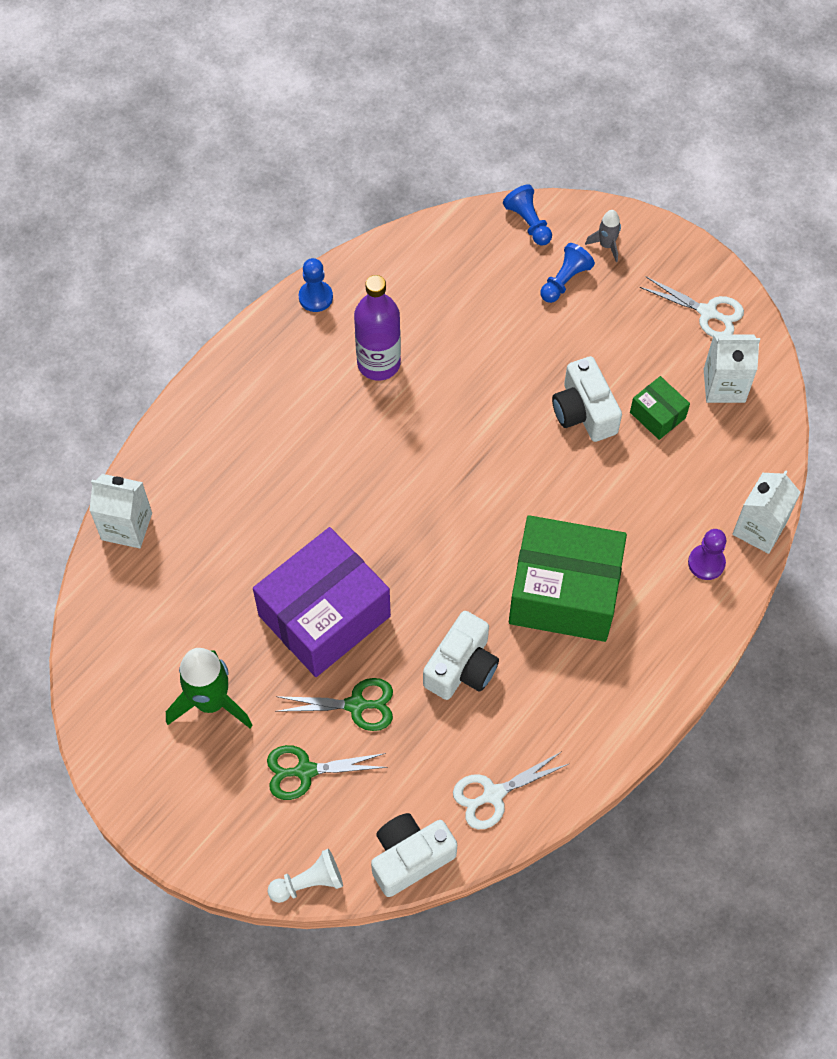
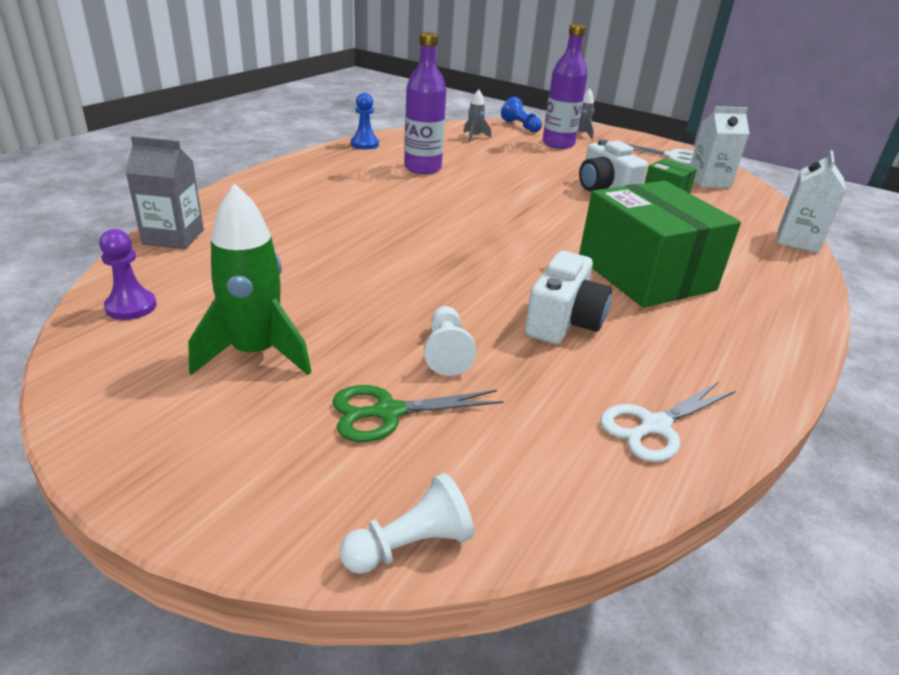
camera: 10 degrees left, 30 degrees down
(127, 526) = (173, 237): white carton -> grey carton
(324, 615) = (395, 289): purple box -> none
(356, 705) = (446, 352): green scissors -> white pawn
(410, 858) = (567, 502): white camera -> none
(457, 265) = (474, 137): none -> grey rocket
(564, 280) = (558, 144): blue pawn -> purple bottle
(564, 592) = (645, 274): green box -> green box turned 60 degrees clockwise
(706, 563) = (767, 257): purple pawn -> purple pawn (131, 307)

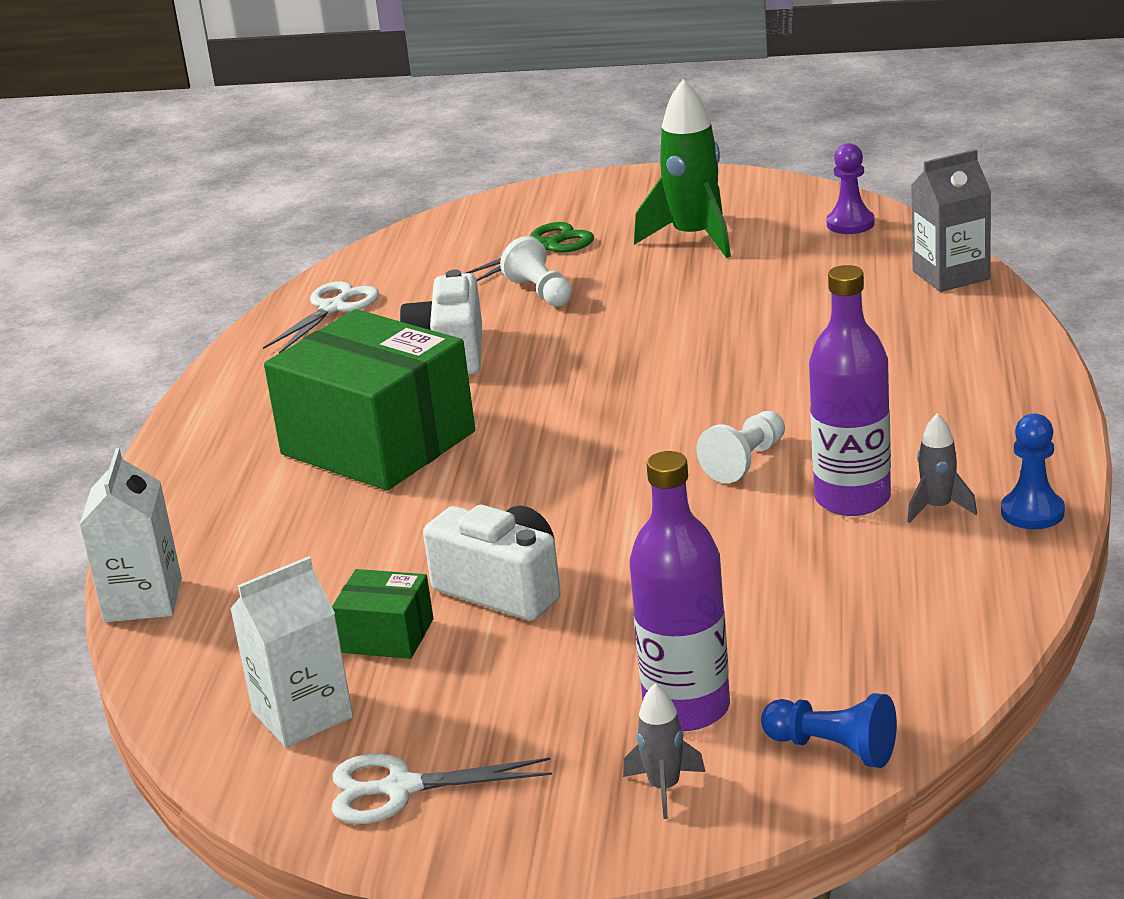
camera: 160 degrees right, 5 degrees down
(410, 545) = (470, 210): white pawn -> white pawn (745, 462)
(474, 137) = (879, 641): grey rocket -> grey rocket (938, 508)

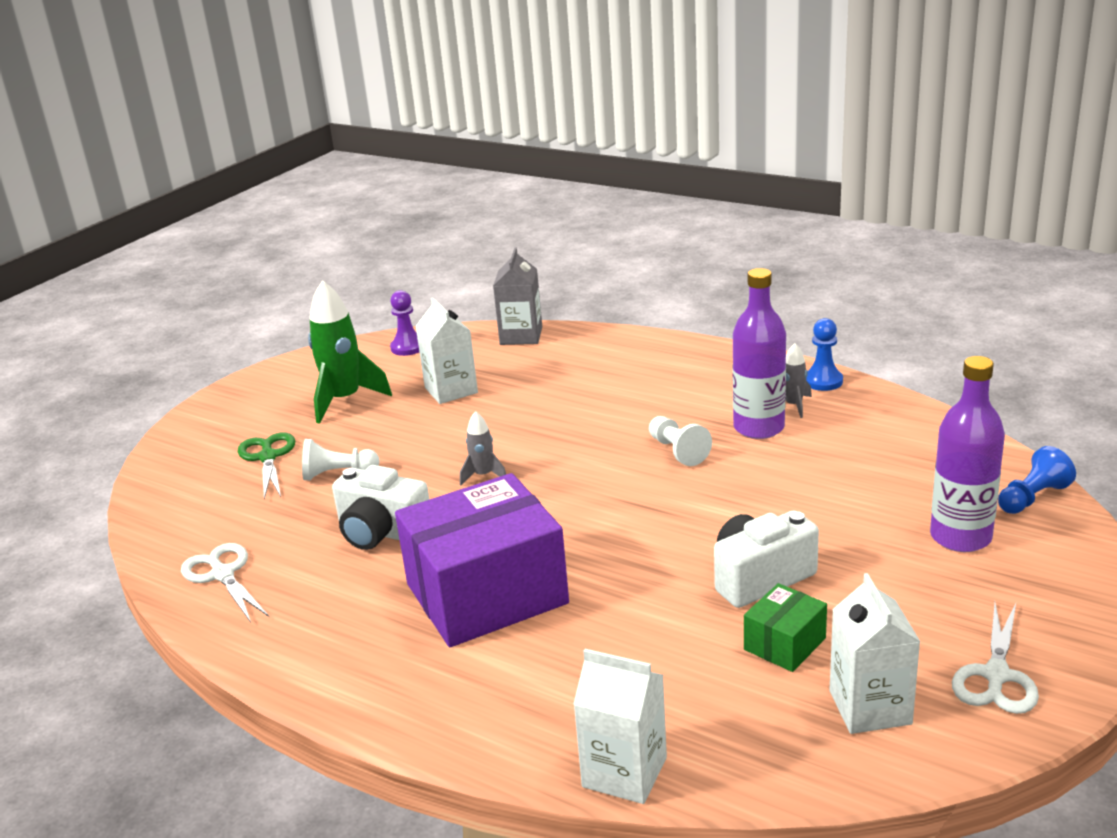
camera: 65 degrees left, 0 degrees up
(378, 443) = (487, 594): green box -> purple box
(664, 788) = (1046, 565): grey rocket -> grey rocket (483, 475)
(770, 284) = (451, 390): none -> white carton

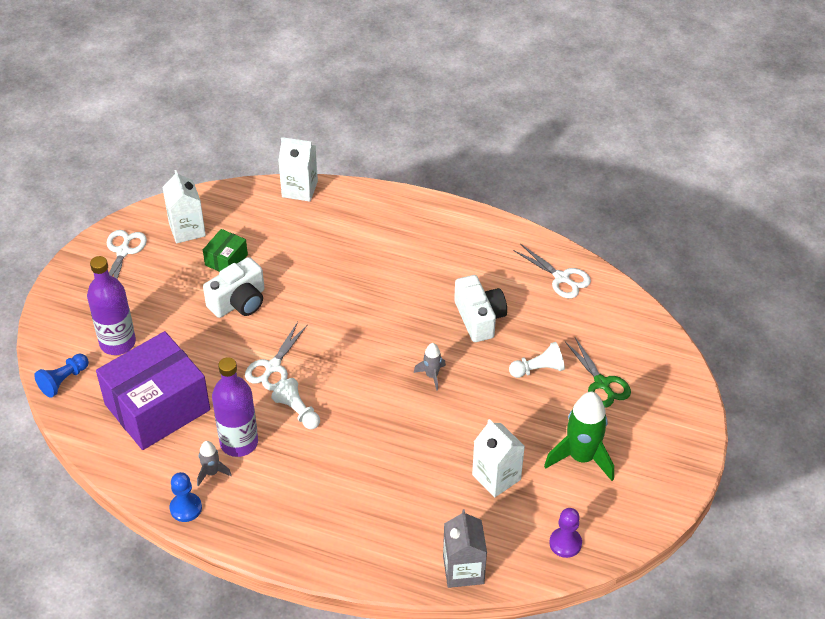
camera: 165 degrees right, 20 degrees up
(382, 532) = (479, 318): white camera -> white camera turned 60 degrees clockwise
(487, 594) = (395, 277): purple box -> purple box (157, 407)
(708, 496) = (272, 367): none -> white scissors

